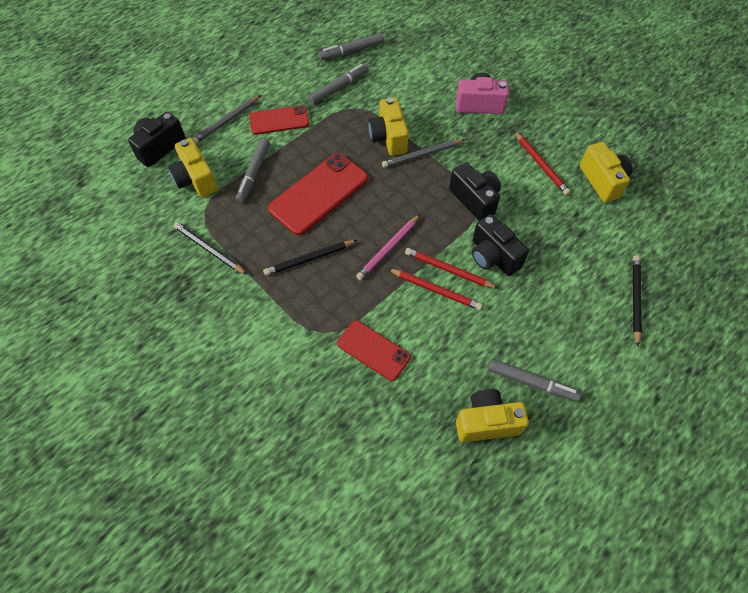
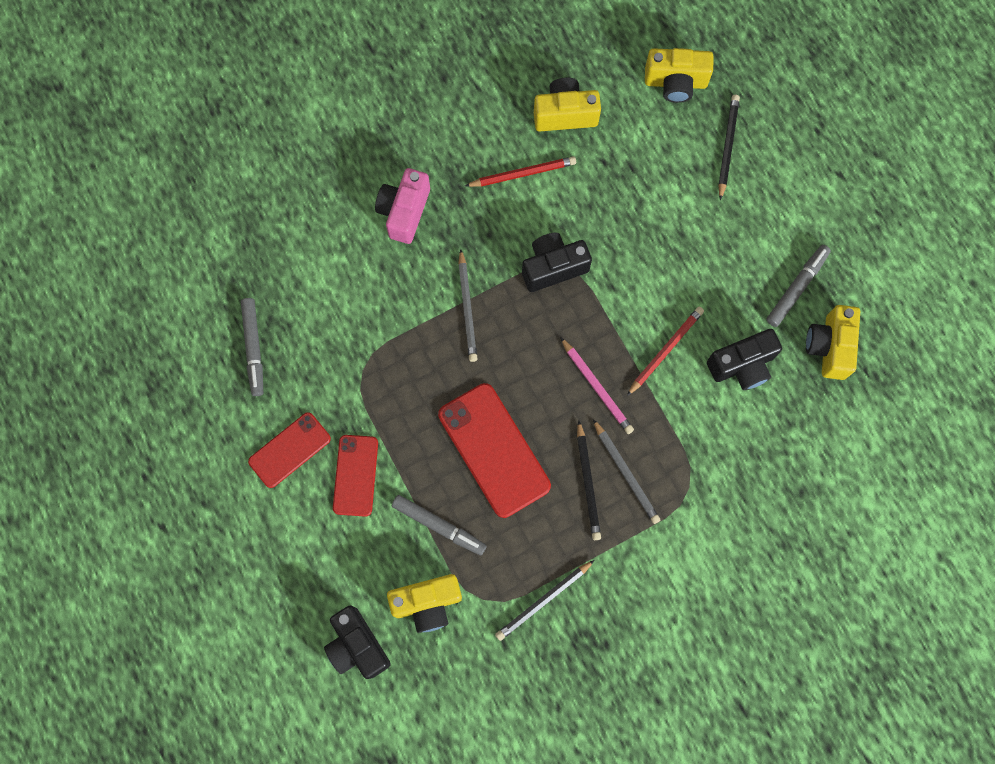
camera: 75 degrees left, 15 degrees up
(226, 121) = (336, 546): grey pencil -> grey pencil (626, 473)
(339, 88) = (320, 383): grey marker -> none
(373, 350) = (723, 439): red phone -> red phone (289, 450)
(388, 137) = (427, 341): yellow camera -> yellow camera (675, 82)
(448, 270) = (643, 328): red pencil -> none
(493, 256) = (637, 273): black camera -> black camera (742, 365)
(635, 299) = (727, 146): black pencil -> black pencil turned 75 degrees clockwise

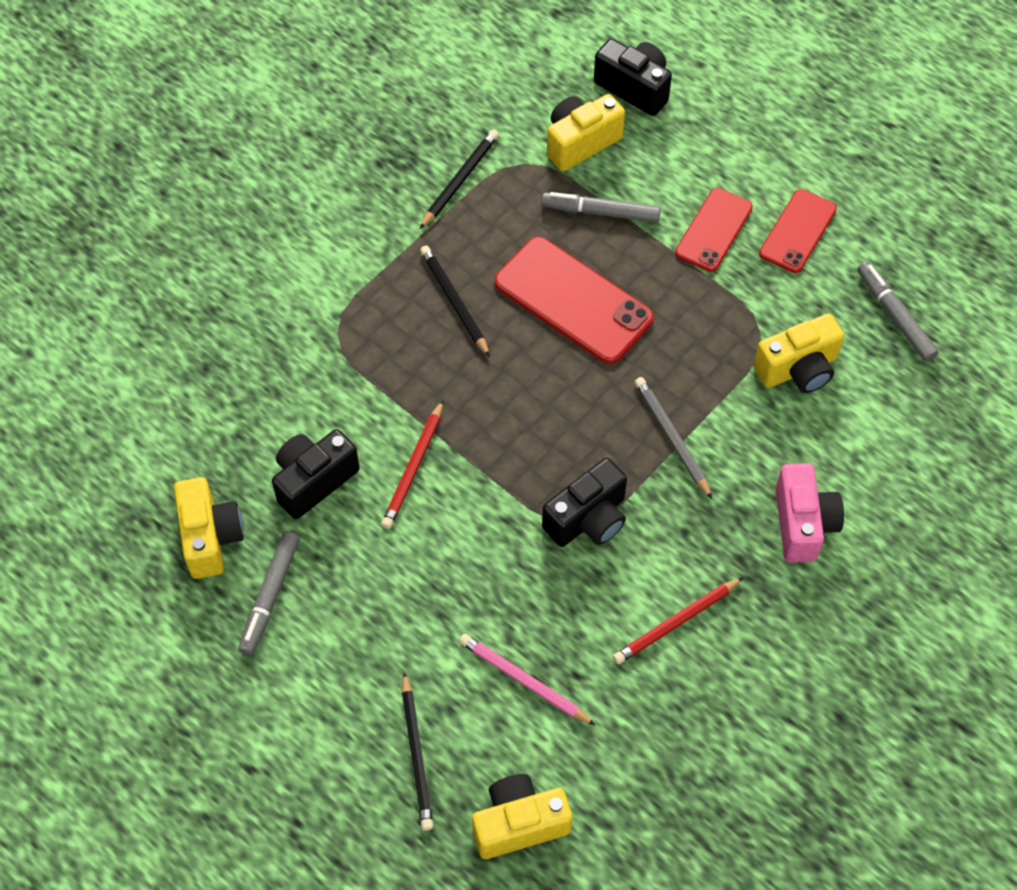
camera: 160 degrees right, 15 degrees down
(355, 475) = (714, 230): red phone -> red phone turned 45 degrees clockwise
(565, 114) = (654, 723): yellow camera -> yellow camera (798, 369)
(597, 387) = (481, 401): pink pencil -> pink pencil (524, 681)
(626, 473) = (415, 324): grey pencil -> none

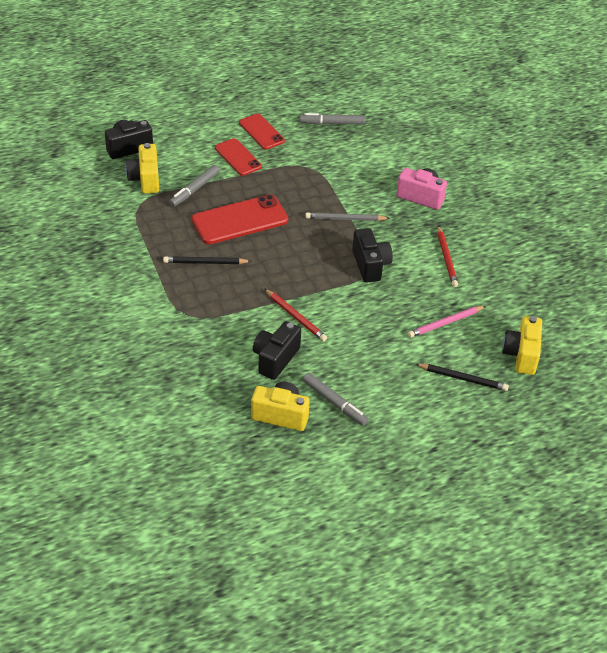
camera: 65 degrees left, 15 degrees down
(314, 481) = (275, 359): black camera -> black camera turned 45 degrees clockwise
(459, 180) = (129, 231): black pencil -> none
(798, 369) = (338, 164): yellow camera -> none

